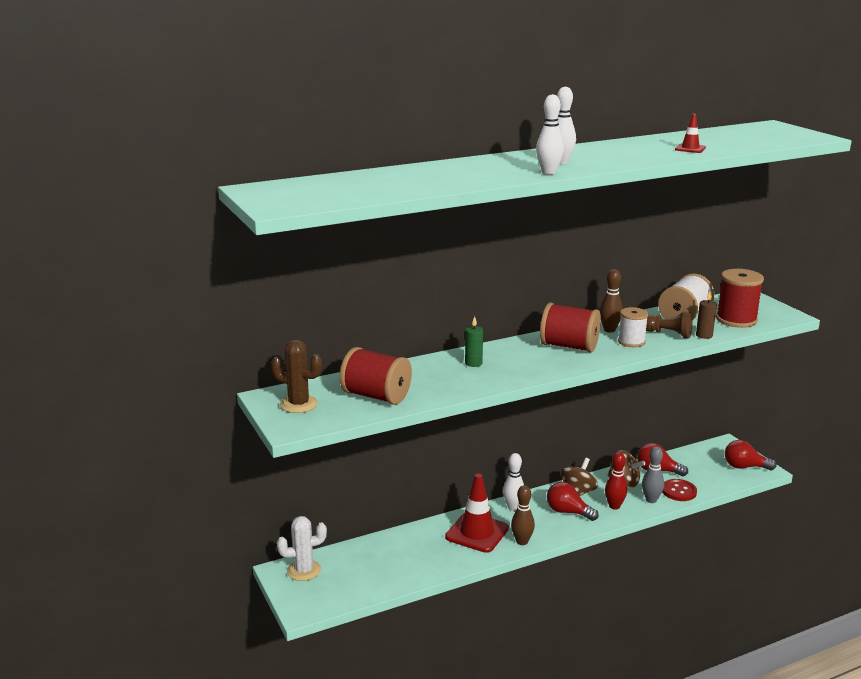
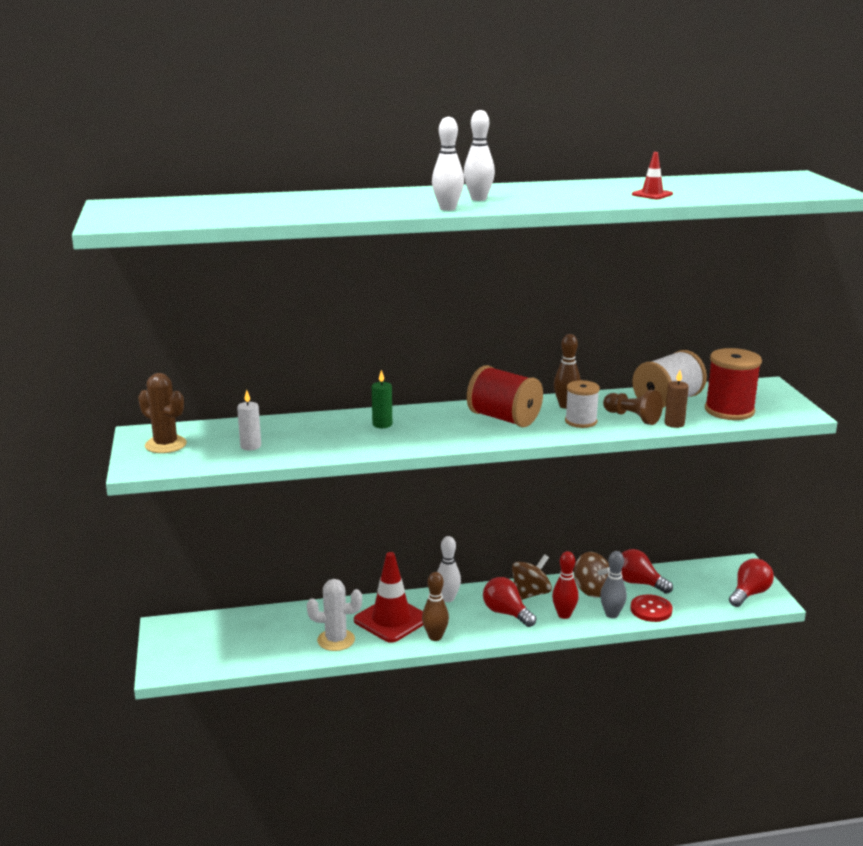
camera: 15 degrees right, 0 degrees up
(304, 570) = (187, 630): white cactus -> white cactus (336, 640)
(376, 396) = (250, 446): red spool -> white candle
(744, 467) = (749, 594): red light bulb -> red light bulb turned 105 degrees clockwise

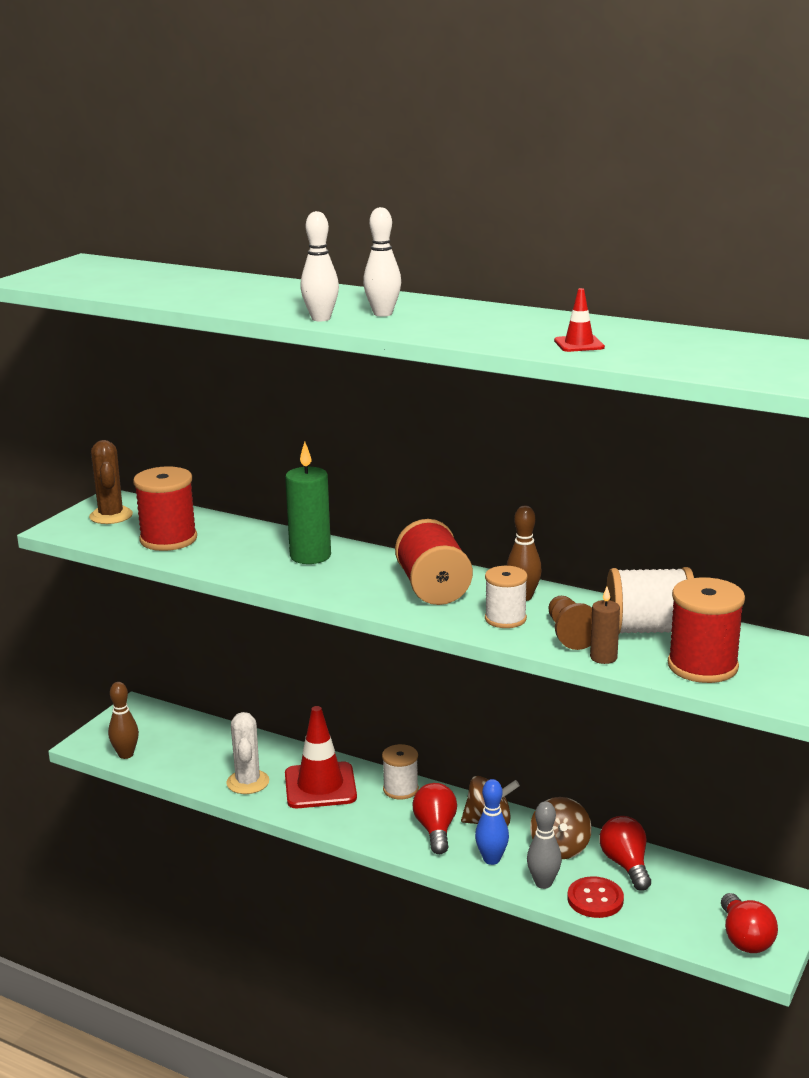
camera: 40 degrees right, 0 degrees up
(250, 446) = (168, 539): white candle -> red spool
(336, 640) = (248, 782): white cactus -> white cactus turned 45 degrees clockwise
(382, 424) = (310, 556): green candle -> green candle, size x1.78
(435, 637) = (335, 821): brown bowling pin -> brown bowling pin (126, 754)
(448, 598) = (400, 789): white bowling pin -> white spool
(564, 615) = (491, 859): red bowling pin -> blue bowling pin
(749, 594) = (744, 938): red light bulb -> red light bulb turned 90 degrees clockwise

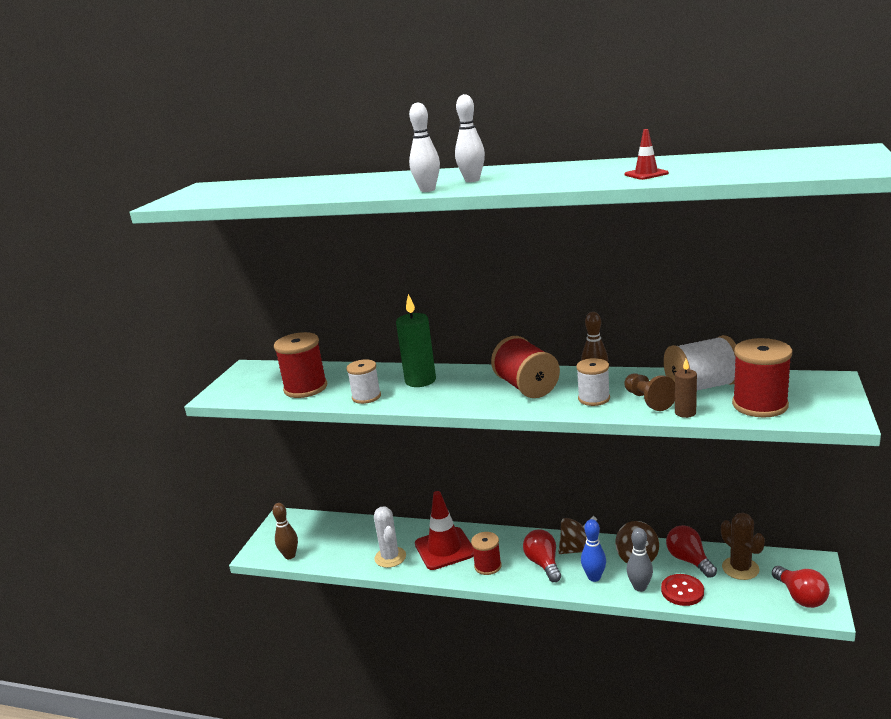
camera: 10 degrees left, 0 degrees up
(111, 516) = (252, 379): brown cactus -> brown cactus (740, 568)
(364, 818) = (487, 566): none -> red spool
(400, 789) = (503, 539): white spool -> white spool (366, 397)

